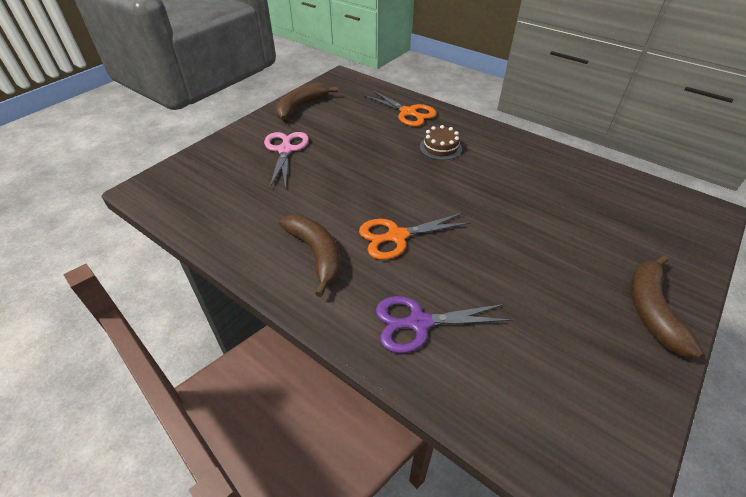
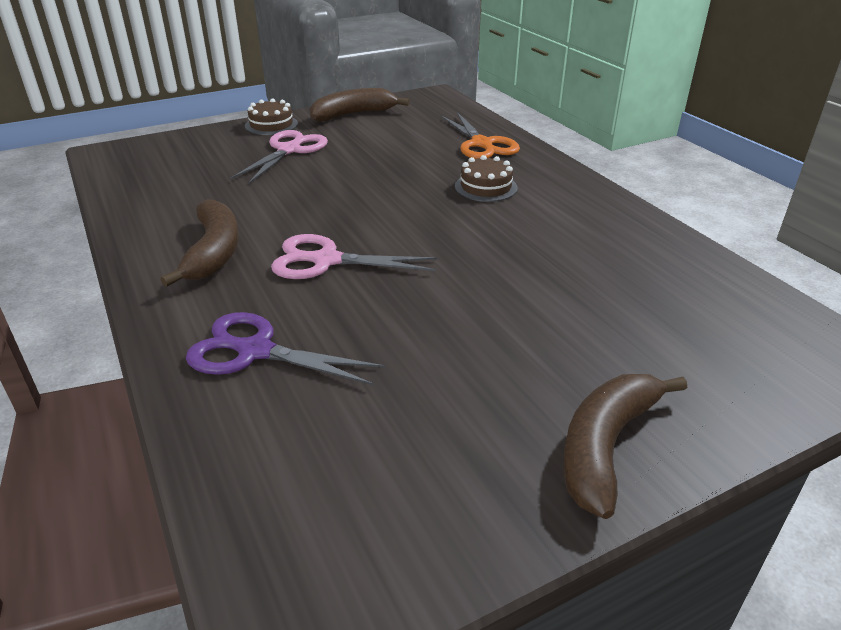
camera: 25 degrees right, 10 degrees down
(250, 130) = (271, 125): none -> brown cake
(397, 236) = (326, 260): orange scissors -> pink scissors

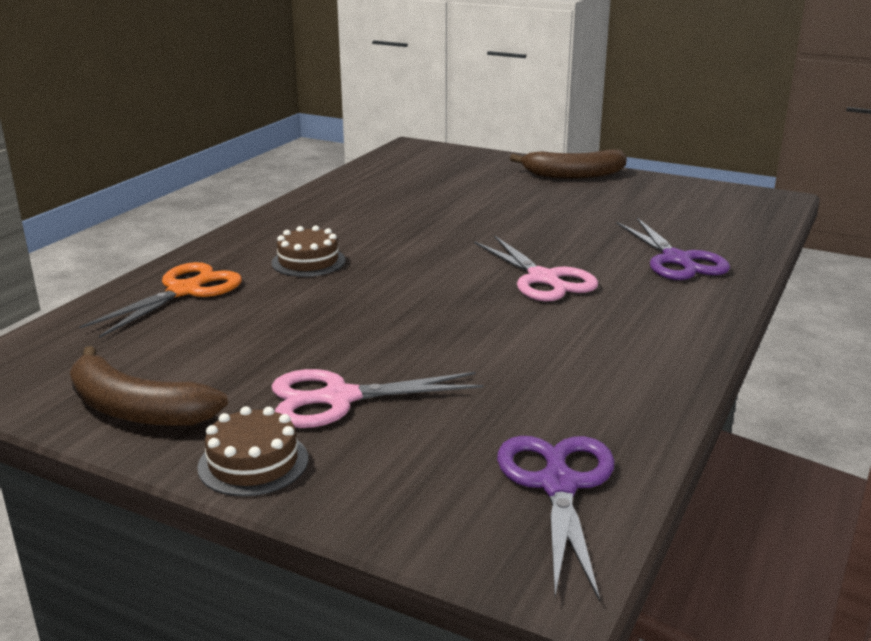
camera: 125 degrees left, 10 degrees down
(137, 170) = (558, 485): none -> purple scissors
(214, 252) = (616, 327): brown banana -> none

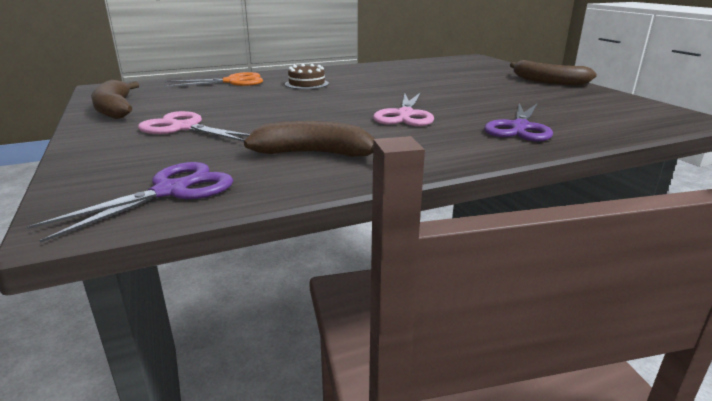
camera: 40 degrees right, 0 degrees up
(253, 462) = (97, 136): brown cake -> none
(578, 371) = (316, 154): none -> brown banana

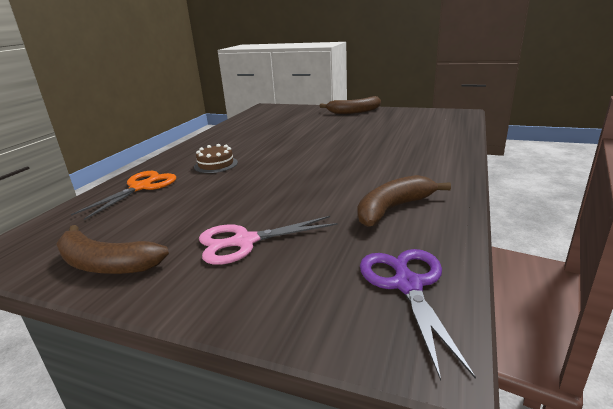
camera: 45 degrees left, 0 degrees up
(405, 115) = (354, 161): pink scissors -> none
(519, 128) = (425, 144): purple scissors -> none

